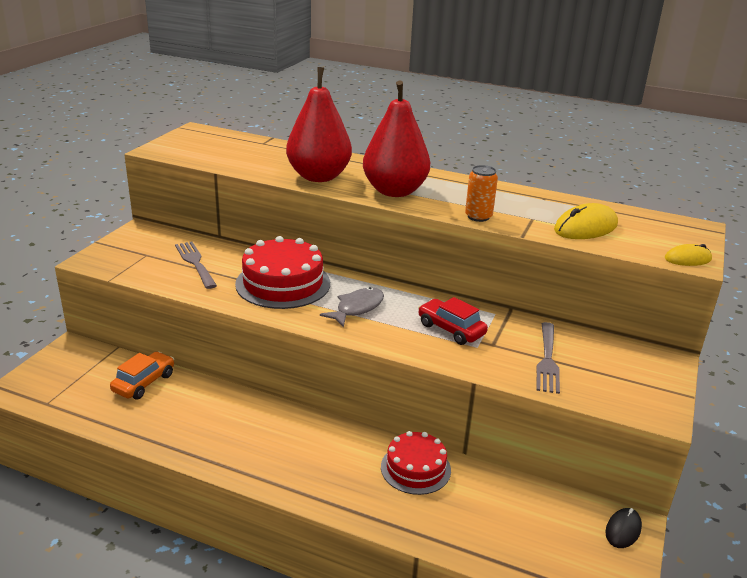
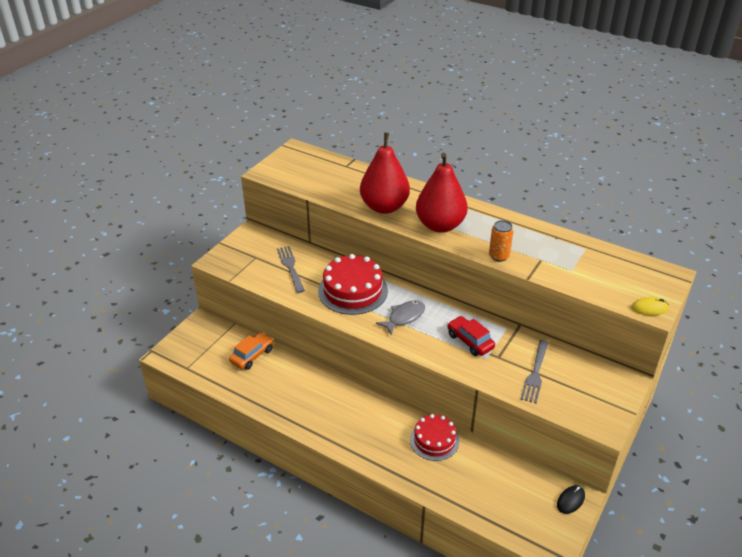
camera: 10 degrees right, 10 degrees up
(585, 227) = (580, 271): yellow mouse -> none

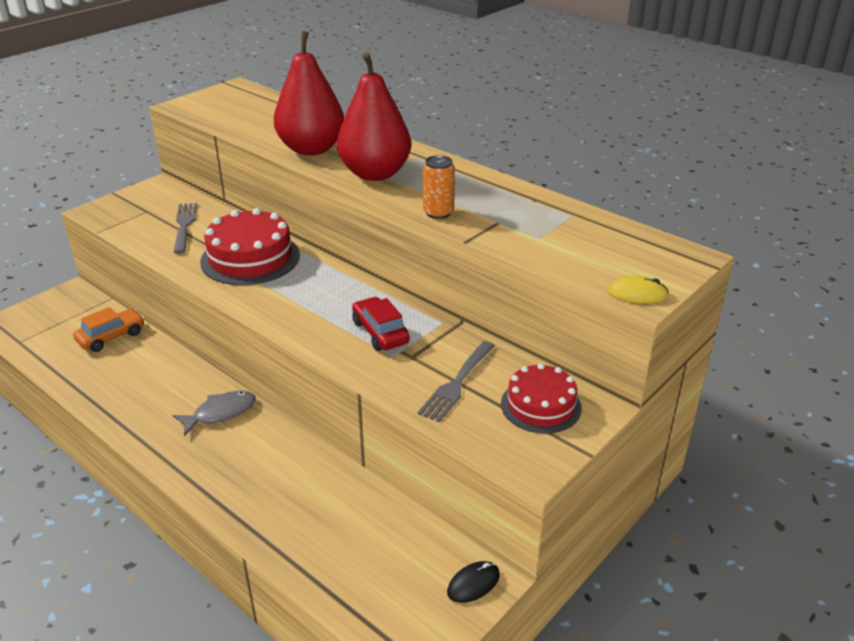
camera: 10 degrees right, 5 degrees down
(404, 317) = (302, 295): grey fish -> grey fish (220, 413)
(434, 440) = (303, 471): red cake -> red cake (540, 405)

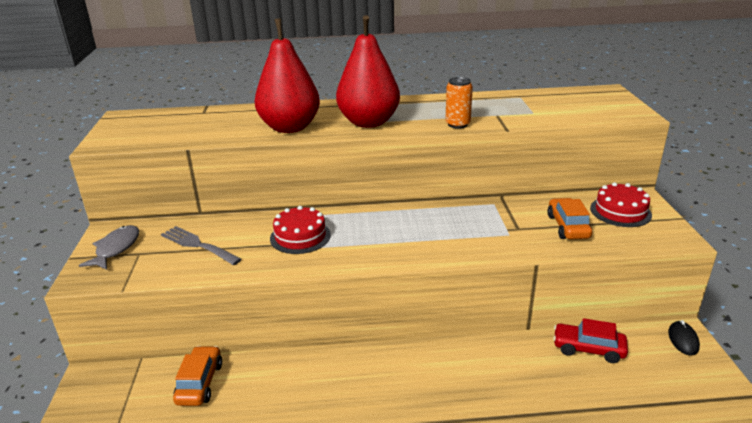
camera: 45 degrees left, 5 degrees down
(220, 413) = (390, 367): grey fish -> grey fish (116, 248)
(250, 258) = (300, 236): red cake -> red cake, size x0.64
(380, 332) = (476, 228): red car -> red car (588, 349)
(457, 384) = (568, 226): grey fork -> orange car
(637, 293) = (631, 114): yellow mouse -> none

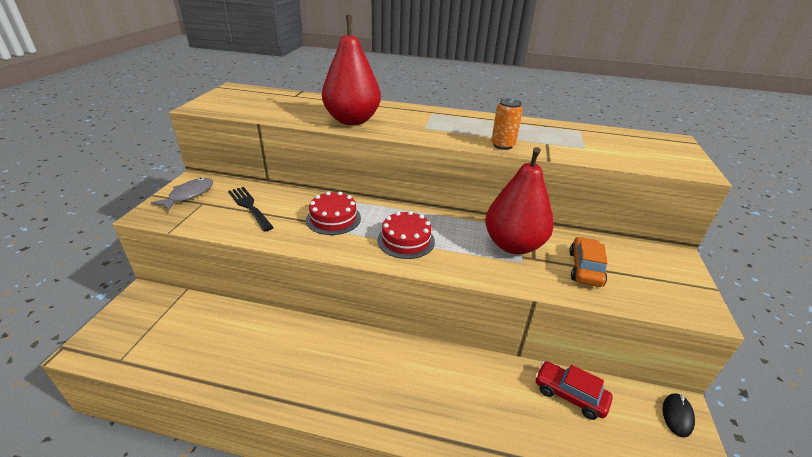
camera: 15 degrees right, 5 degrees up
(197, 245) = (249, 206): grey fork -> black fork
(199, 383) = (215, 323): orange car -> none
(368, 122) = (422, 128): red pear -> red pear (513, 245)
(620, 211) = (648, 265): red cake -> red cake (406, 240)

